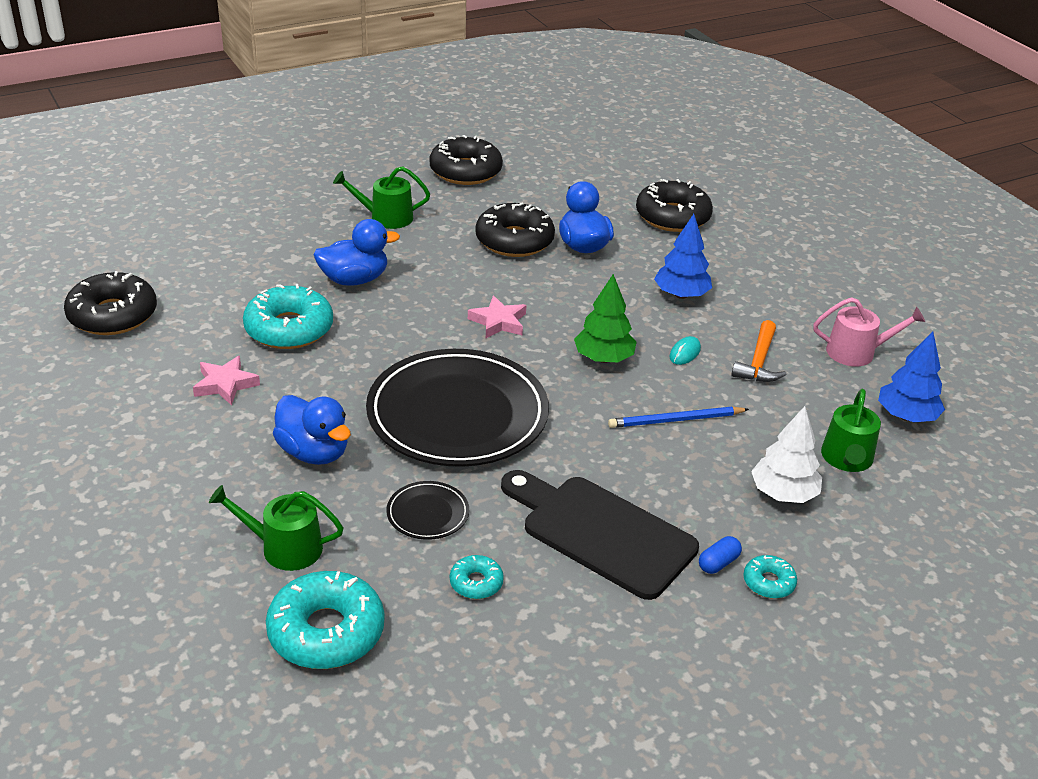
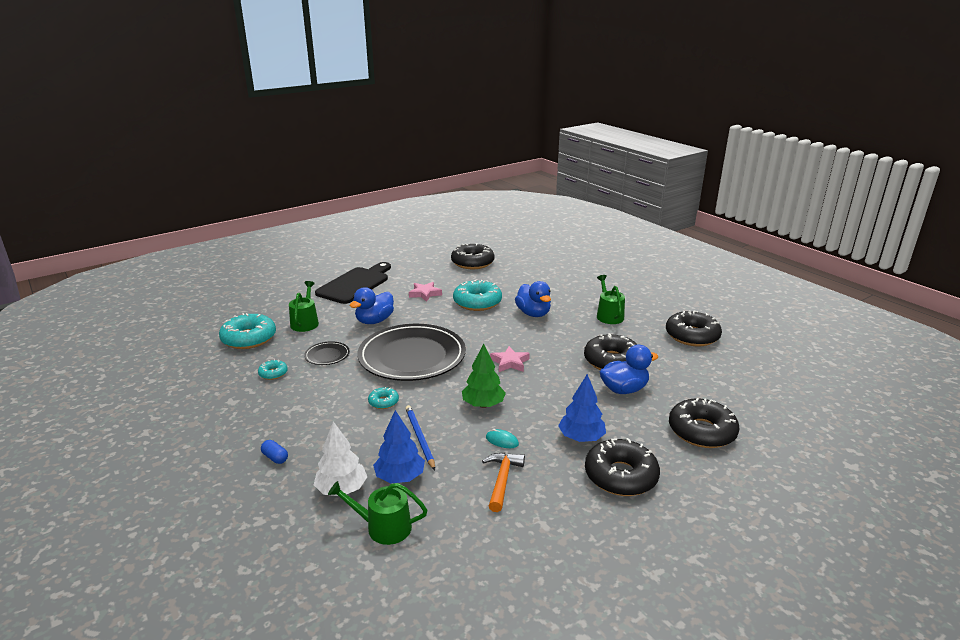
camera: 85 degrees right, 10 degrees down
(601, 533) = (307, 411): black cutting board -> black cutting board (355, 284)
(749, 282) = (620, 476): none -> black donut
(758, 362) = (502, 480): orange hammer -> orange hammer turned 90 degrees clockwise
(768, 582) = (254, 480): turquoise donut -> turquoise donut (383, 402)
(856, 352) = (538, 543): pink watering can -> none
(906, 416) = (447, 572): blue tree -> blue tree (400, 477)

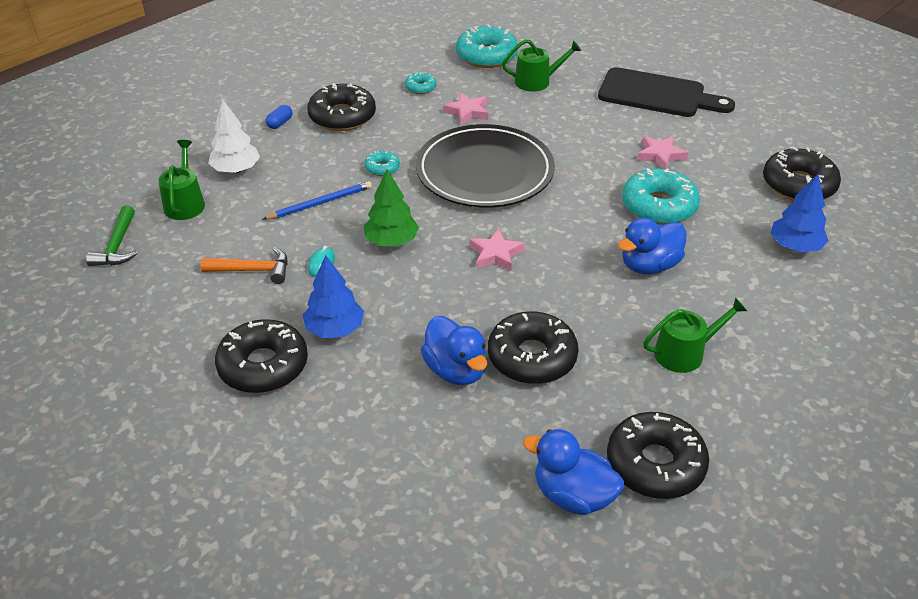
camera: 80 degrees right, 15 degrees up
(327, 355) = (467, 112): black plate -> pink star
(374, 321) = (562, 128): blue duck -> blue duck (573, 495)
(400, 477) = (255, 201): blue tree -> blue tree (795, 246)
(440, 581) = (117, 246): none -> green hammer
(701, 431) = (364, 453): black donut -> black donut (342, 116)

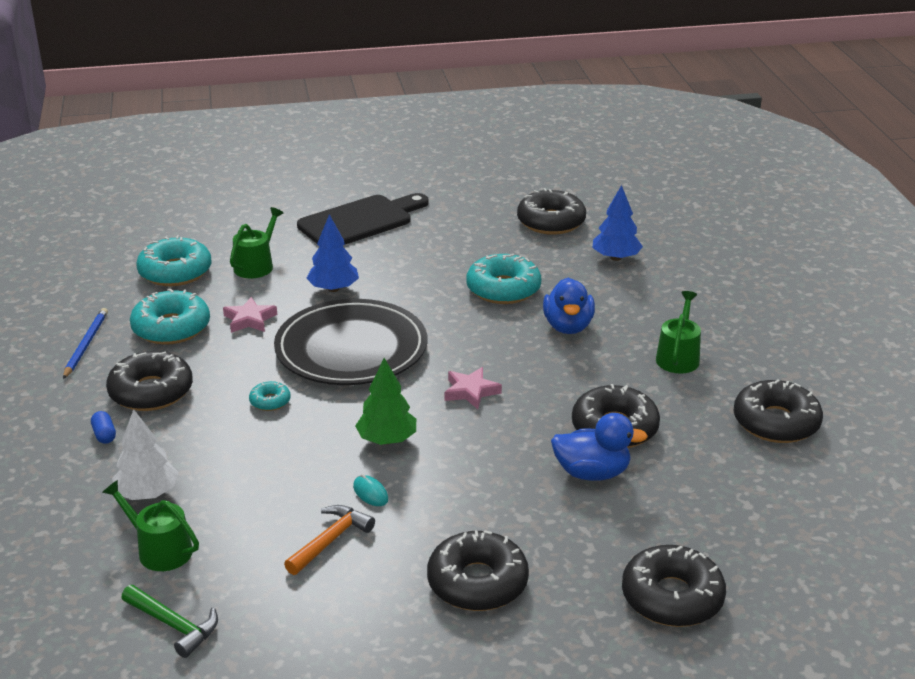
camera: 55 degrees left, 10 degrees down
(320, 203) = (277, 459): blue pencil -> blue pencil (86, 344)
(332, 491) = (672, 597): none -> black donut
(334, 329) = (472, 520): blue tree -> blue tree (333, 289)
(420, 87) = (171, 328): turquoise donut -> turquoise donut, size x2.06
(573, 495) = (775, 473): blue duck -> none
(660, 155) = (442, 258): pink star -> none

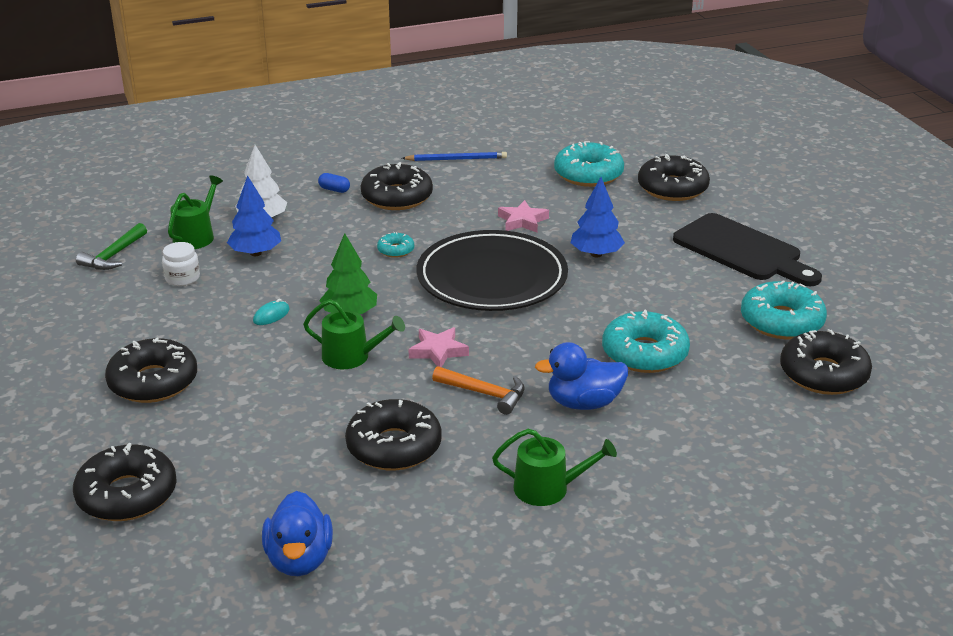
camera: 80 degrees right, 0 degrees up
(104, 435) = (334, 190): blue capsule -> blue capsule turned 60 degrees clockwise
(171, 328) = (495, 189): turquoise donut -> turquoise donut (781, 321)
(256, 265) = (620, 209): green watering can -> green watering can (351, 356)
(260, 561) = (182, 278): none -> white jar
(330, 540) = (208, 305): orange hammer -> orange hammer (485, 394)
(592, 473) = (314, 436): blue duck -> blue duck (299, 559)
(615, 258) = (762, 430): blue tree -> blue tree (256, 253)
(776, 422) = (430, 570): black donut -> black donut (672, 188)

